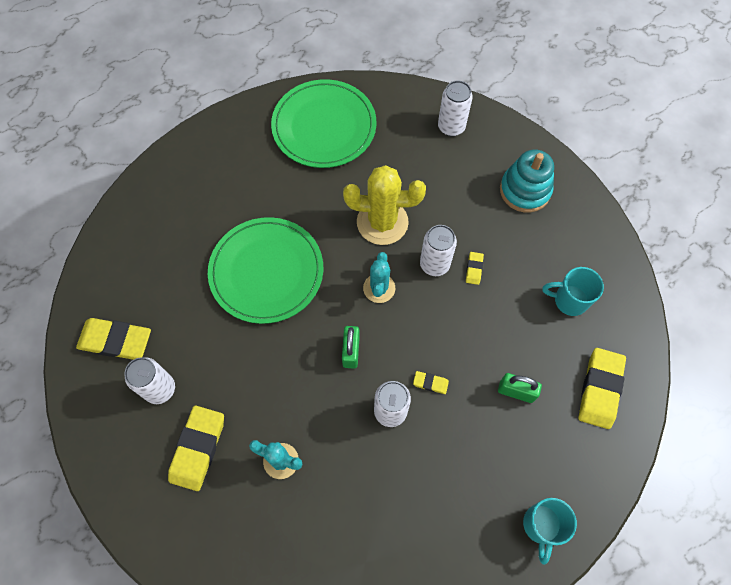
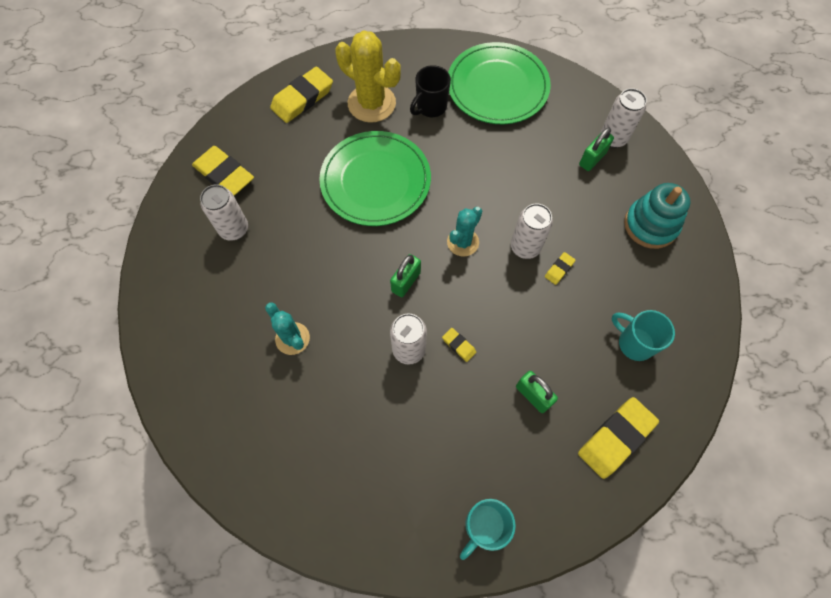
camera: 30 degrees right, 0 degrees up
(198, 449) = (234, 292): yellow eraser -> yellow eraser (302, 98)
(275, 175) = (430, 107): none -> black mug
(382, 222) = (500, 189): yellow cactus -> yellow cactus (371, 103)
(444, 155) = (592, 159): none -> green padlock

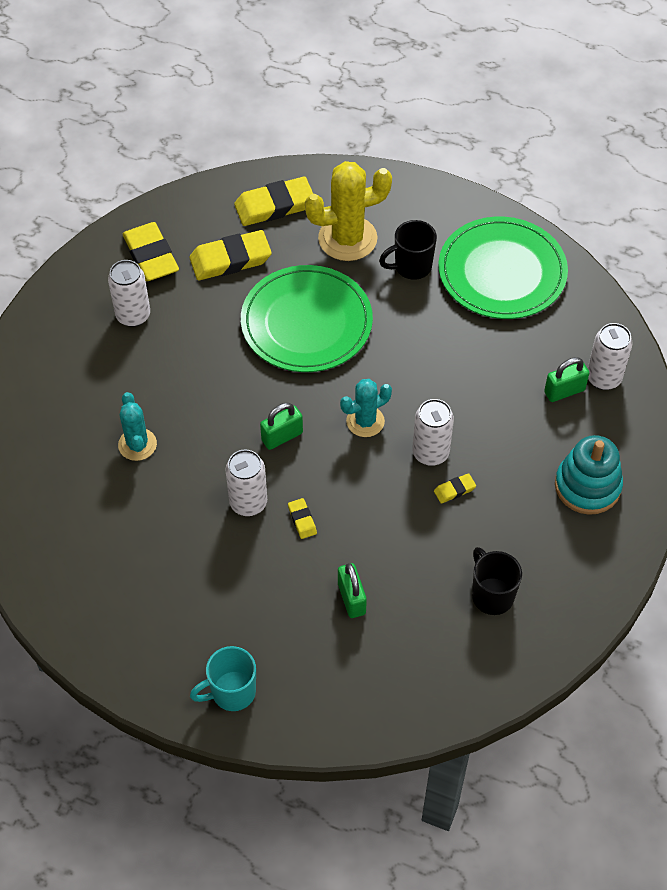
camera: 25 degrees right, 10 degrees down
(371, 103) = (347, 238): yellow cactus -> yellow cactus turned 75 degrees counterclockwise
(616, 438) = (414, 674): yellow eraser -> yellow eraser (230, 259)
(634, 343) = (491, 595): turquoise mug -> black mug

